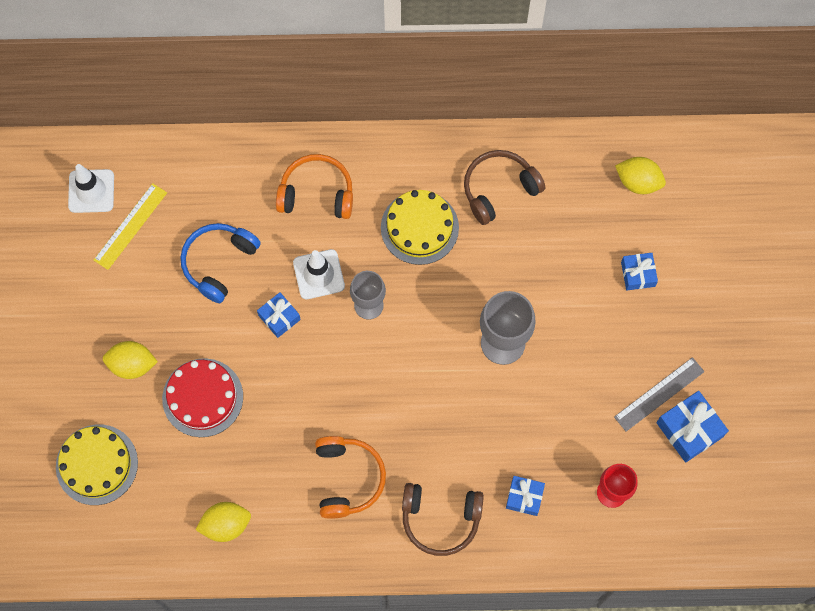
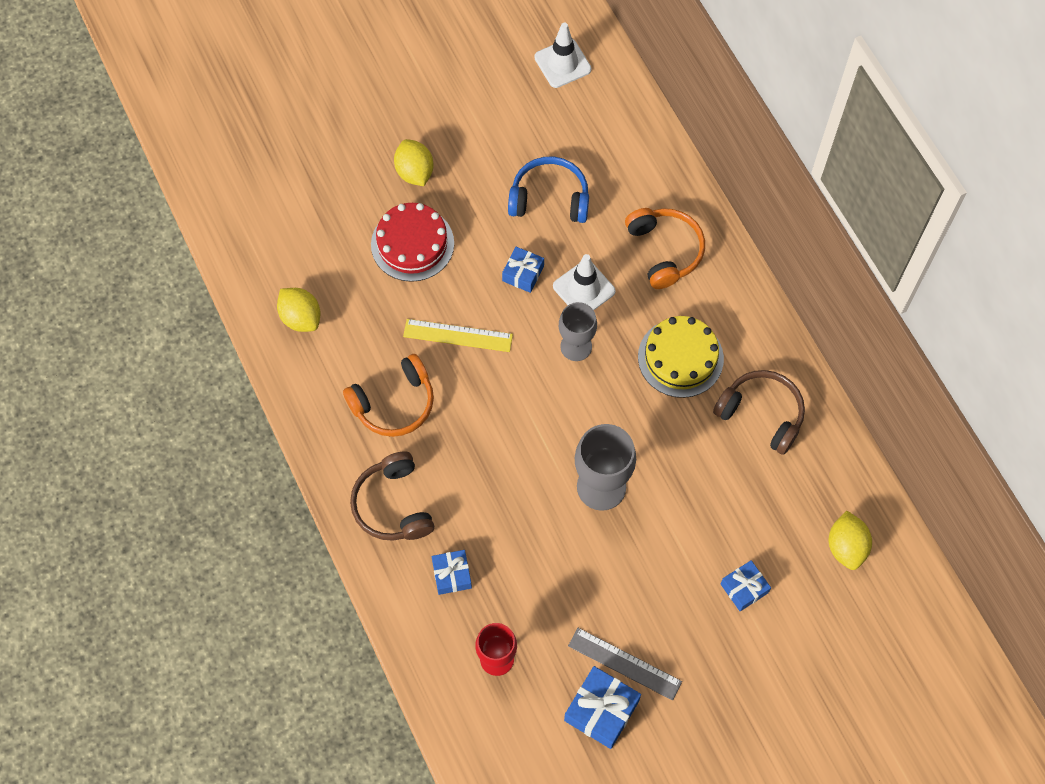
camera: 65 degrees right, 5 degrees down
(97, 464) = (308, 186): yellow cake -> none
(130, 226) = (546, 110): yellow ruler -> yellow ruler (458, 335)

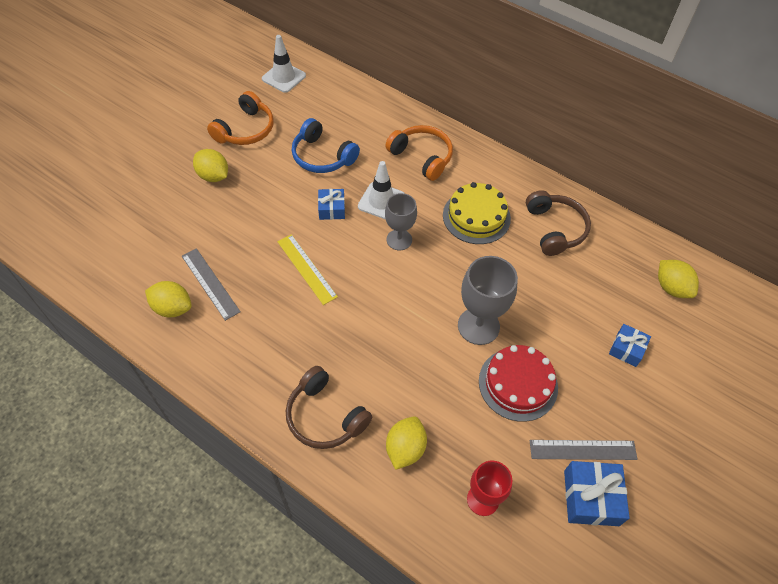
camera: 30 degrees left, 10 degrees down
(350, 306) = (210, 283): none -> grey ruler
(394, 403) = (283, 338): orange headphones -> orange headphones (245, 129)
(412, 244) = (237, 222): red cake -> red cake (518, 384)
(452, 575) = (405, 449): blue gift -> yellow lemon
(458, 335) = (307, 268): yellow ruler -> yellow ruler turned 75 degrees clockwise
(549, 199) = (322, 156): blue headphones -> blue headphones turned 120 degrees counterclockwise
(761, 414) = (554, 229): brown headphones -> brown headphones turned 75 degrees clockwise

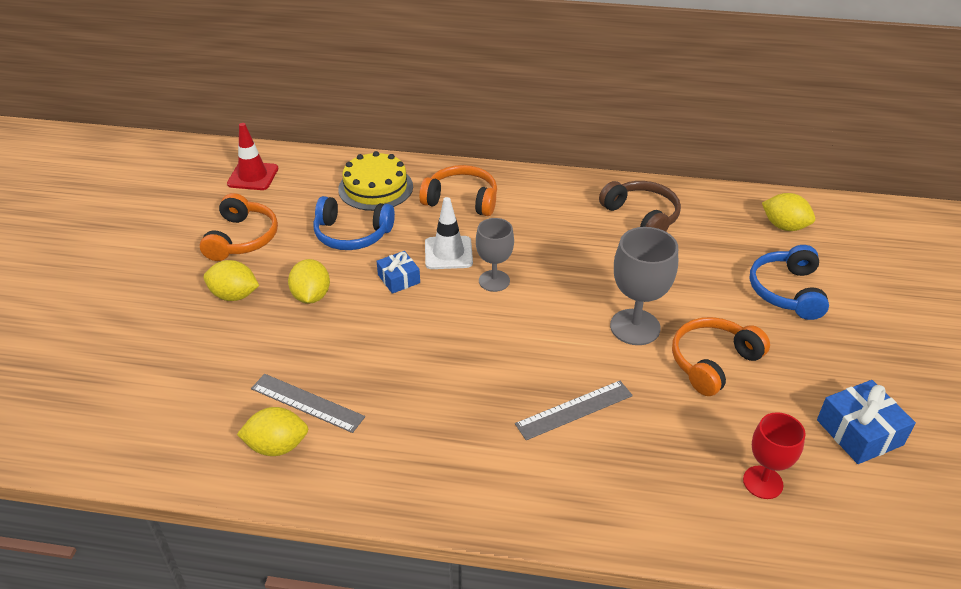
camera: 25 degrees left, 15 degrees down
(284, 77) = (253, 176): white traffic cone -> red traffic cone
(307, 268) = (412, 345): yellow ruler -> none
(325, 416) = (540, 478): brown headphones -> none
(405, 449) = (649, 471): yellow lemon -> yellow lemon (311, 296)
(476, 216) = (558, 232): yellow cake -> yellow cake (375, 188)
(518, 384) = (713, 362): red cake -> orange headphones
(582, 449) = (818, 394): grey ruler -> grey ruler (574, 409)
(627, 349) = (787, 291): blue gift -> blue headphones

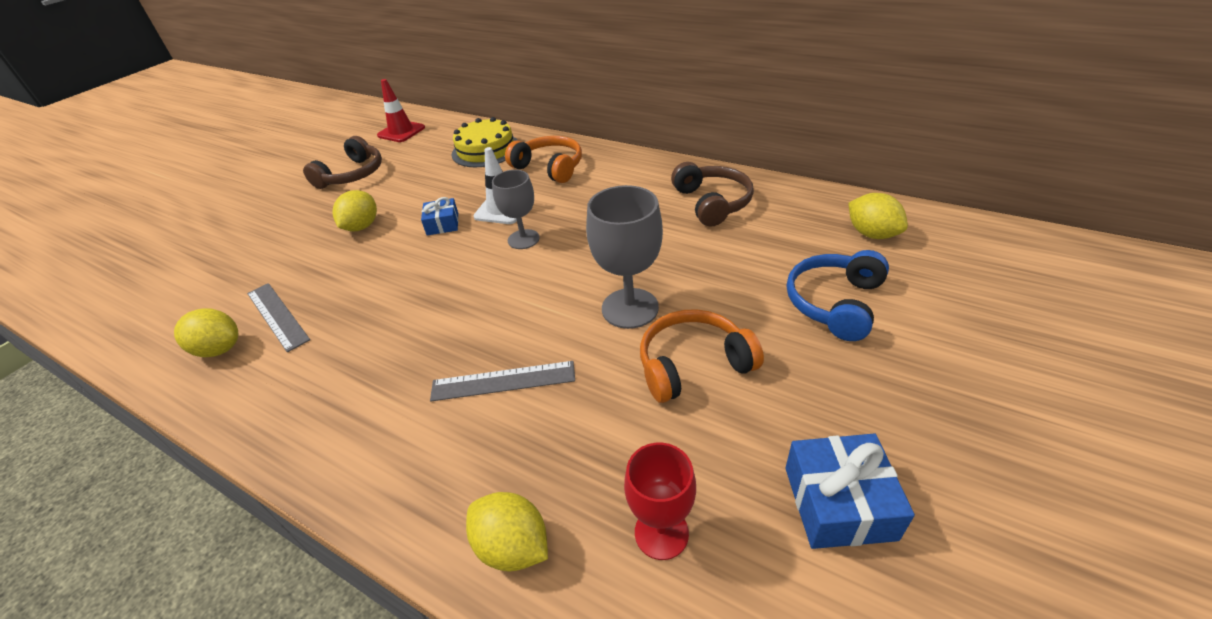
camera: 25 degrees right, 0 degrees up
(234, 295) = (307, 216): yellow lemon -> yellow lemon (513, 546)
(242, 238) = (352, 175): orange headphones -> brown headphones
(352, 234) = (436, 183): blue headphones -> none

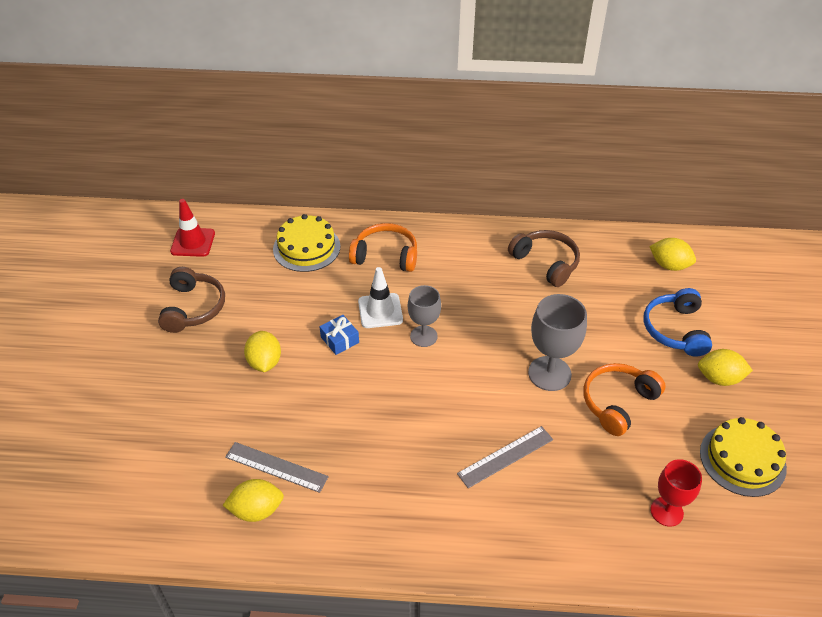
camera: 30 degrees left, 5 degrees up
(513, 546) = (594, 552): yellow lemon -> yellow lemon (719, 378)
(839, 502) = (742, 459): blue gift -> yellow cake

